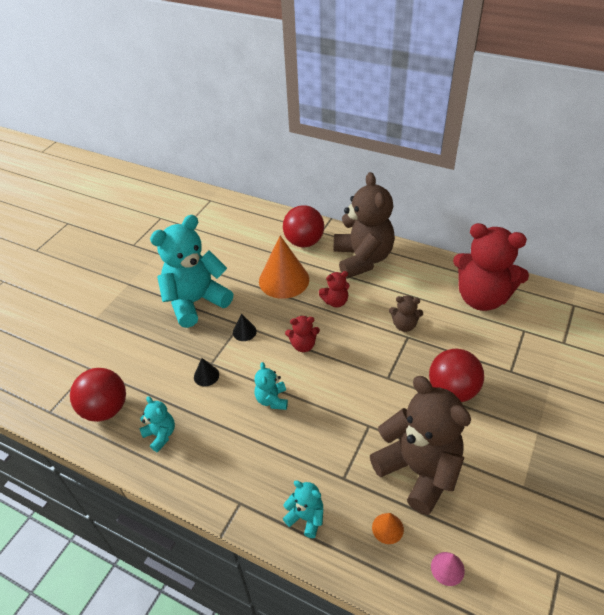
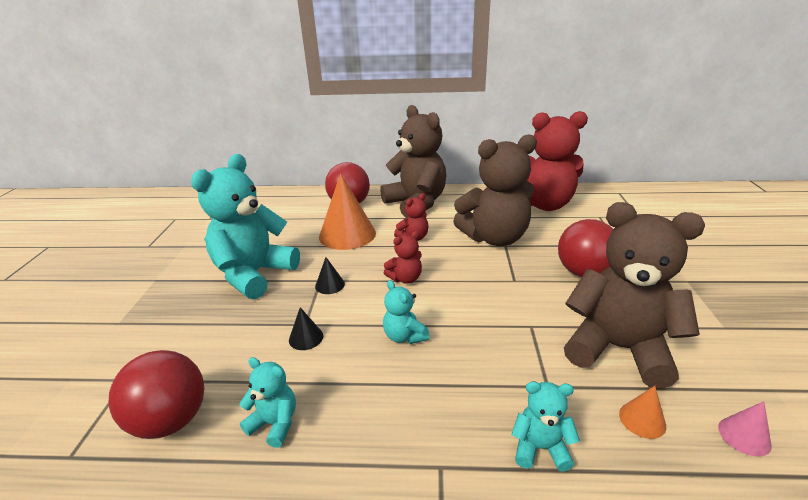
camera: 25 degrees left, 15 degrees down
(404, 325) = (494, 238): brown teddy bear -> brown teddy bear, size x2.22

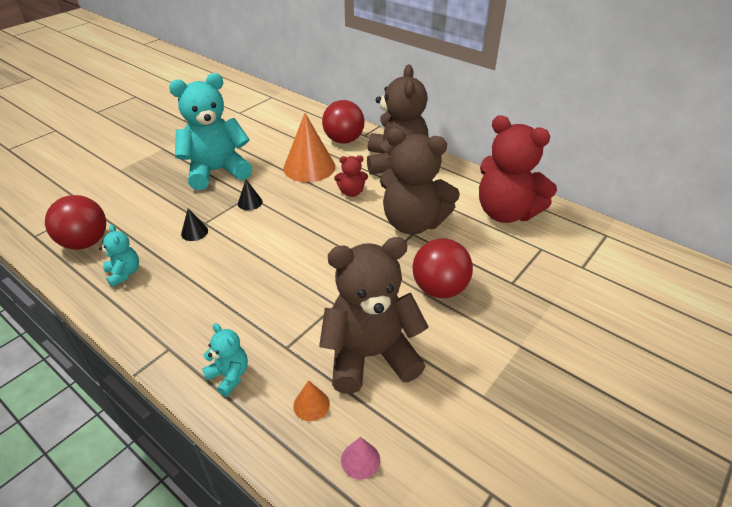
camera: 35 degrees right, 10 degrees up
(404, 336) = (248, 263): turquoise teddy bear -> none
(405, 278) = (302, 223): red teddy bear -> none
(618, 348) = (370, 356): brown teddy bear -> brown teddy bear turned 75 degrees counterclockwise

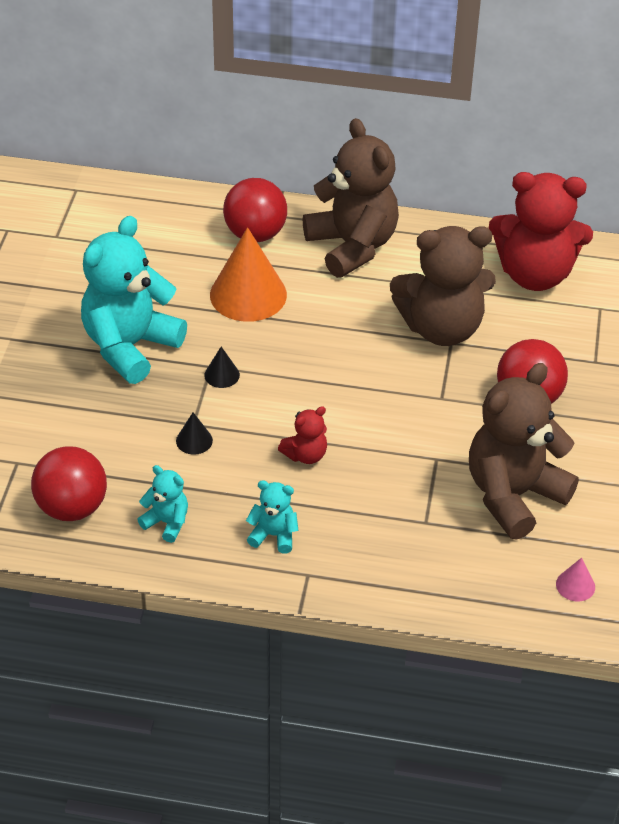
camera: 30 degrees left, 5 degrees up
(229, 376) = (396, 572): turquoise teddy bear -> turquoise teddy bear (273, 535)
(311, 404) = (496, 562): orange cone -> none
(351, 192) = (335, 312): red teddy bear -> red teddy bear (305, 455)

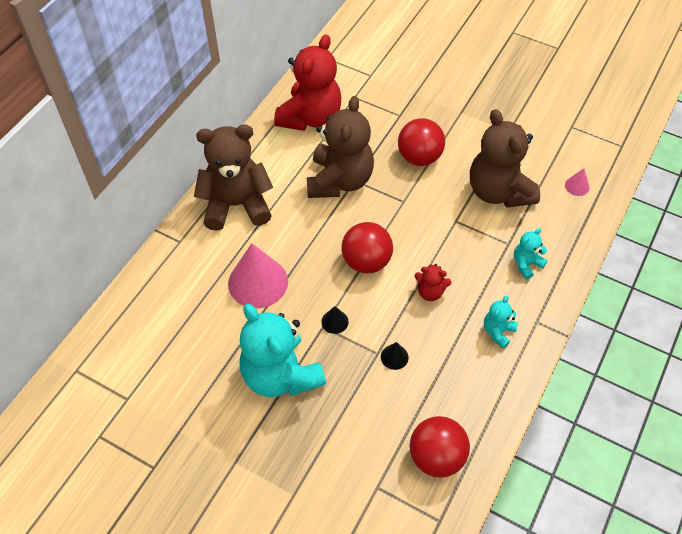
camera: 70 degrees left, 10 degrees up
(167, 522) = (468, 395): turquoise teddy bear -> turquoise teddy bear (526, 264)
(248, 294) = (258, 282): orange cone -> pink cone
(255, 234) = (194, 259): red ball -> red ball (366, 262)
(305, 455) = (430, 292): red teddy bear -> red teddy bear turned 120 degrees clockwise

